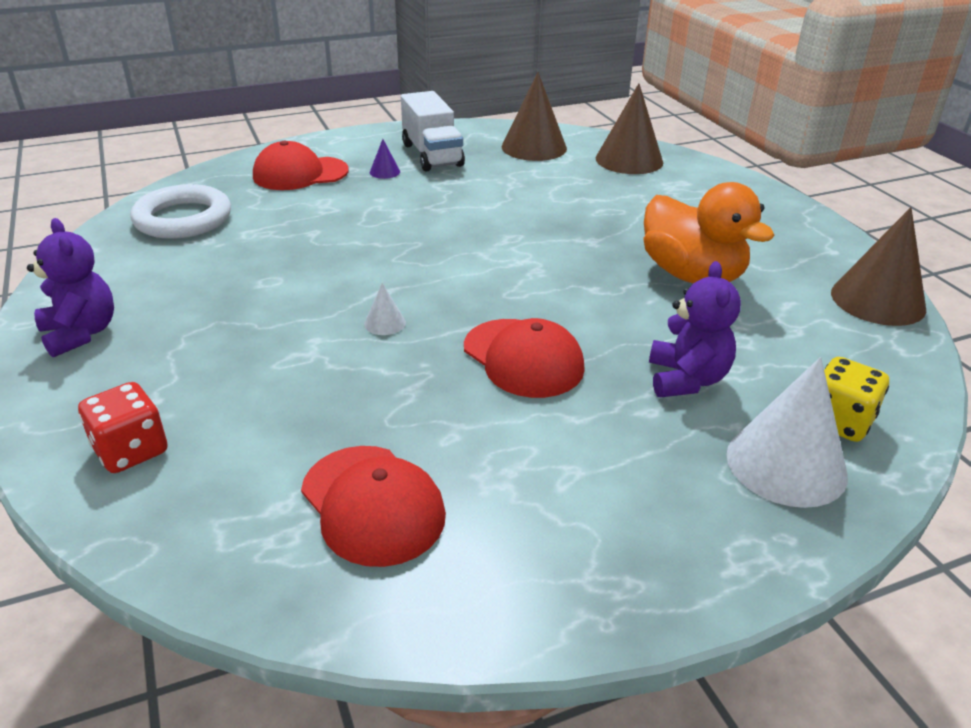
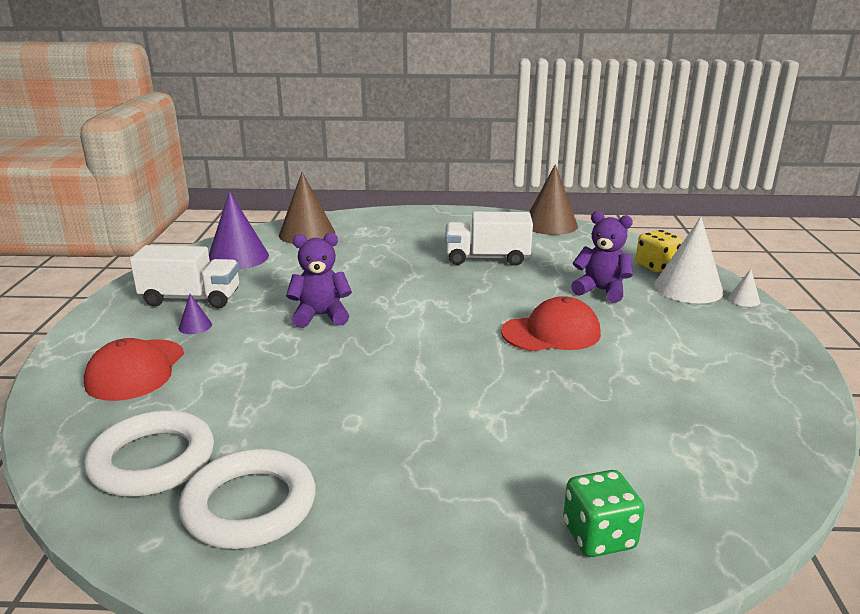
camera: 65 degrees left, 10 degrees down
(81, 334) = (363, 561): purple teddy bear -> purple teddy bear (321, 316)
(131, 451) = (599, 536): red dice -> green dice
(139, 270) = (250, 505): none -> white ring
(372, 504) = (698, 421): red cap -> none
(385, 323) = (470, 375): white cone -> white cone (744, 299)
(534, 147) = (238, 257): brown cone -> purple cone
(692, 275) = (487, 258): orange duck -> white truck

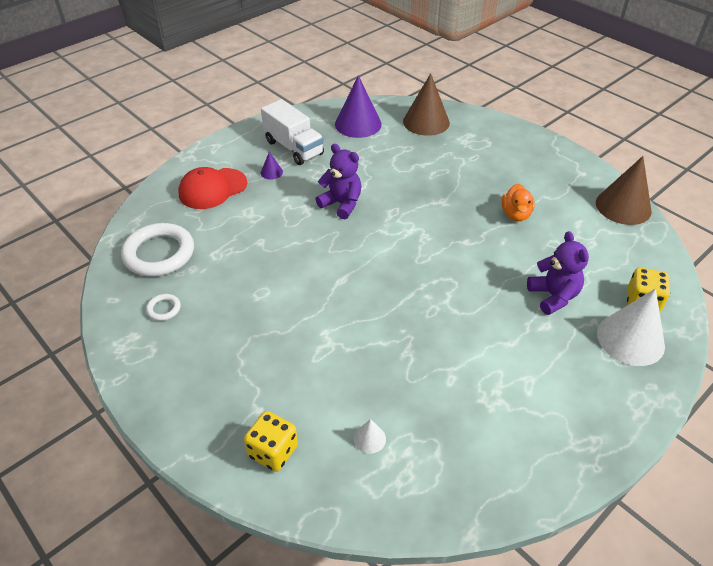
camera: 45 degrees right, 20 degrees up
(250, 505) = (164, 309): white ring -> white ring, size x0.44
(487, 258) = (515, 214): white truck -> orange duck
(551, 333) = (457, 308): red cap -> none
(599, 536) = (273, 451): green dice -> yellow dice
(744, 299) = (660, 380): white cone -> white cone (369, 438)

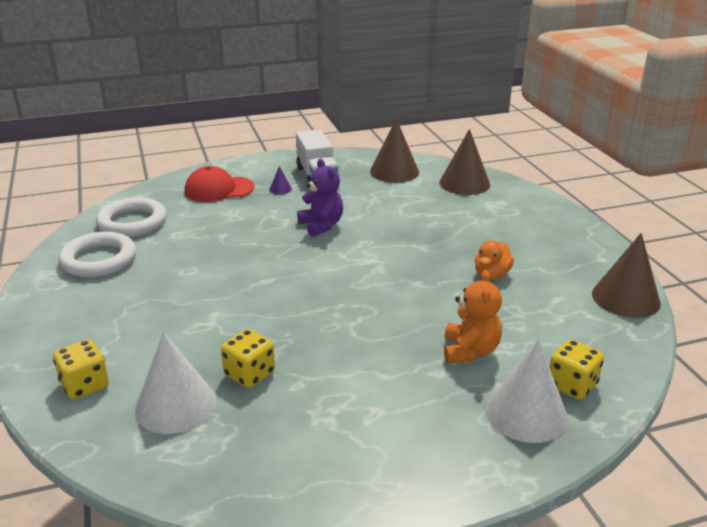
camera: 25 degrees right, 15 degrees down
(164, 309) = (99, 260): white ring -> white ring, size x2.27
(358, 124) = (394, 171): purple cone -> brown cone
(369, 438) = (175, 405): white cone -> white cone, size x2.28
(405, 383) = (249, 374): none -> yellow dice
(553, 296) = (470, 351): purple teddy bear -> orange teddy bear

